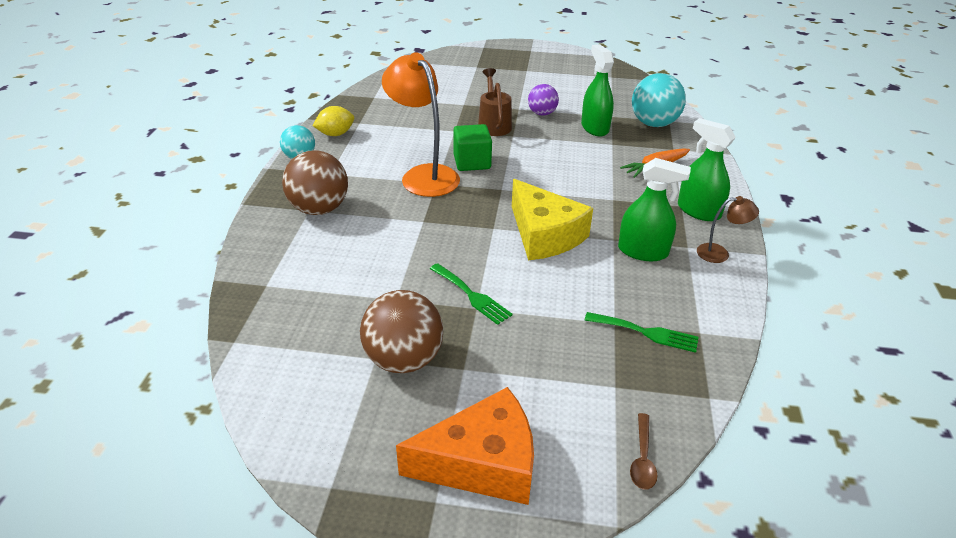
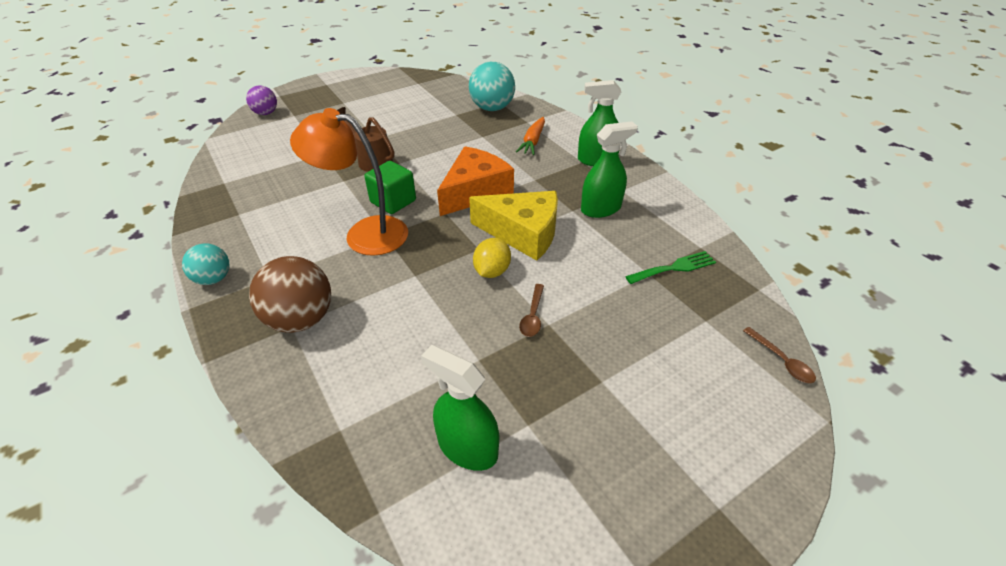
camera: 40 degrees left, 5 degrees up
(335, 134) = (226, 237): yellow lemon -> yellow lemon (492, 271)
(404, 360) = (551, 408): brown ball -> none
(472, 295) = (533, 316): green fork -> brown spoon
(482, 463) = (707, 447): orange cheese -> orange cheese (475, 192)
(542, 113) = (400, 134): purple ball -> purple ball (266, 113)
(594, 128) = (455, 129): green spray bottle -> green spray bottle (467, 447)
(719, 253) = (644, 184): brown lamp -> none

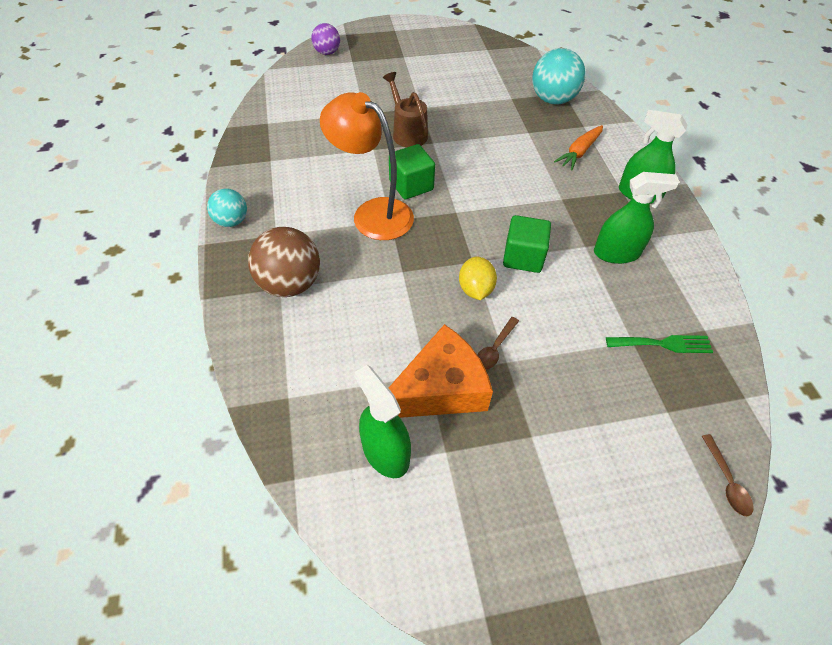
camera: 20 degrees right, 10 degrees up
(475, 192) = (494, 196): orange cheese -> orange cheese (439, 389)
(492, 271) = (475, 289): yellow lemon -> yellow lemon turned 45 degrees counterclockwise
(523, 233) = (523, 257): yellow cheese -> green cube

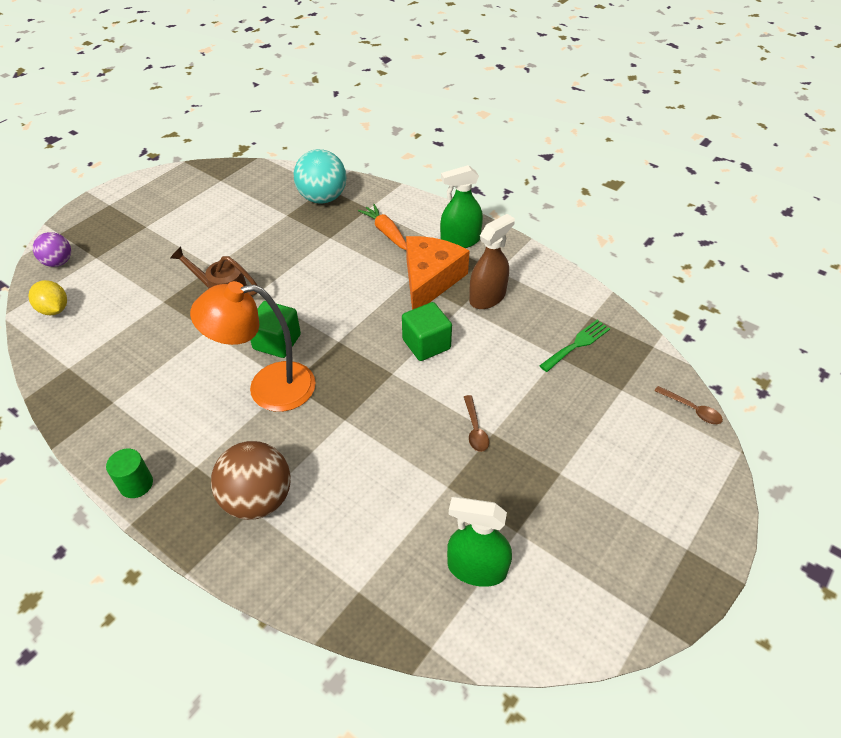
camera: 40 degrees left, 5 degrees down
(231, 221) = (136, 484): turquoise ball -> green cylinder
(439, 389) = (467, 489): orange cheese -> orange cheese (430, 280)
(475, 289) = (416, 394): yellow lemon -> yellow lemon (54, 309)
(579, 152) = (386, 232): orange carrot -> orange carrot turned 150 degrees clockwise
(616, 253) = (487, 297): green spray bottle -> brown spray bottle

